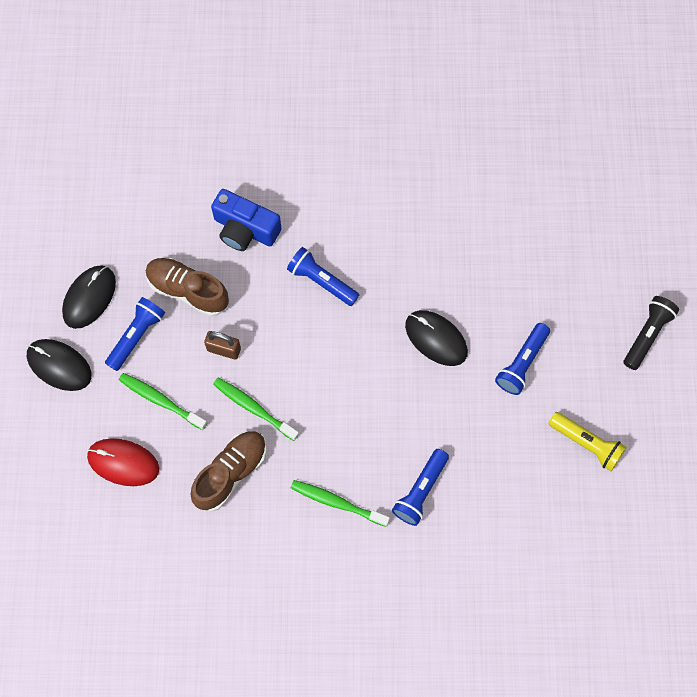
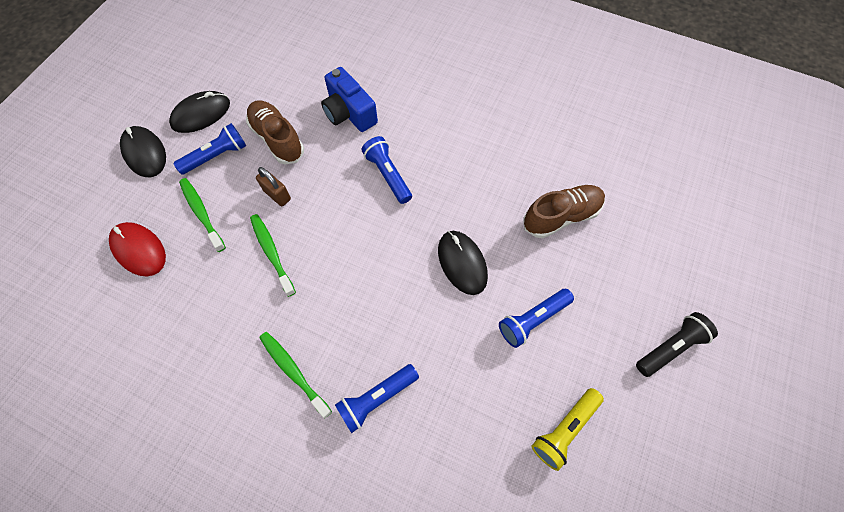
camera: 25 degrees right, 5 degrees down
(231, 473) = (218, 300): brown shoe -> brown shoe (561, 216)
(586, 443) = (564, 429): yellow flashlight -> yellow flashlight turned 75 degrees clockwise

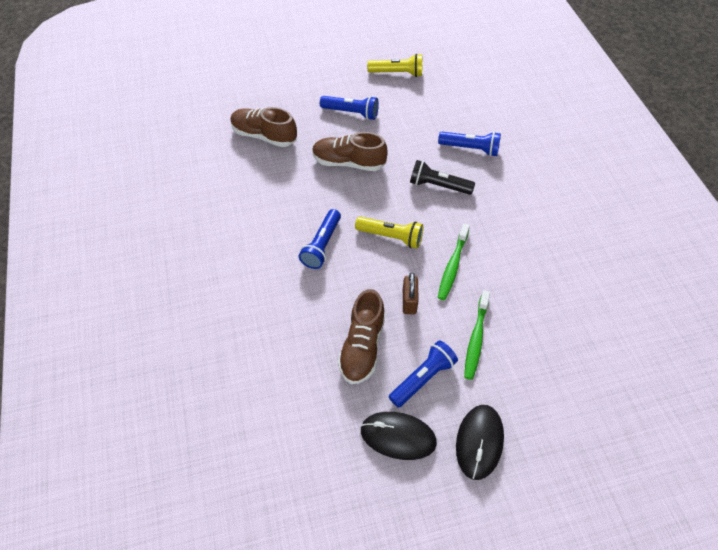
camera: 130 degrees left, 10 degrees down
(139, 250) = (545, 352): red mouse -> none
(216, 156) = (423, 378): blue flashlight -> blue flashlight turned 120 degrees clockwise
(293, 372) = (503, 194): green toothbrush -> none
(346, 230) = (391, 237): none -> yellow flashlight
(349, 113) = (287, 316): blue camera -> none
(462, 263) = (348, 162): black mouse -> brown shoe
(670, 347) = (308, 57): black flashlight -> black flashlight (438, 186)

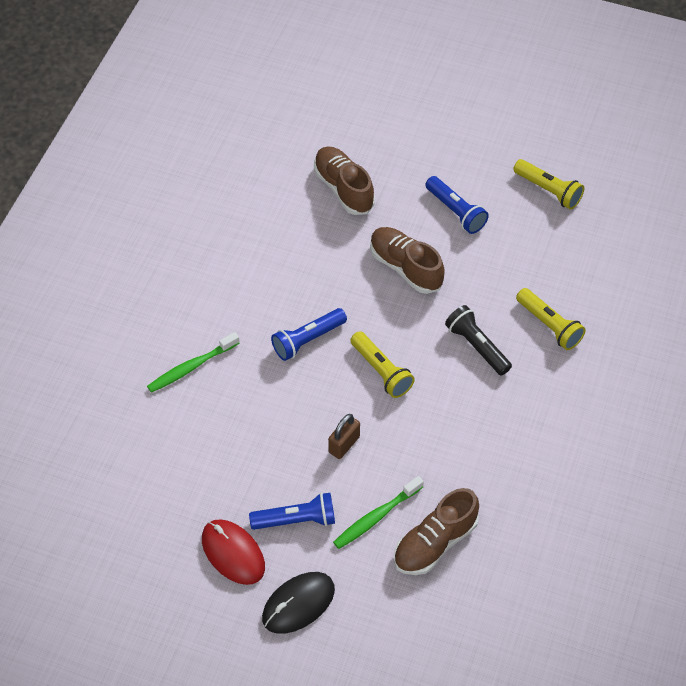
camera: 35 degrees right, 0 degrees up
(362, 347) = (266, 458): brown shoe -> brown shoe (435, 543)
(398, 436) = (233, 553): black mouse -> red mouse
(453, 266) = (416, 436): green toothbrush -> green toothbrush (191, 367)
(470, 149) = (549, 325): blue flashlight -> yellow flashlight

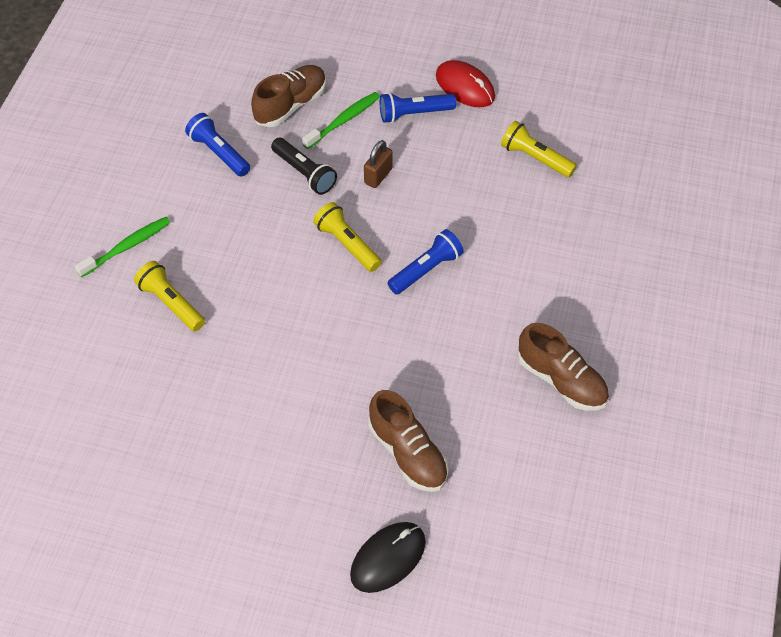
camera: 175 degrees right, 0 degrees up
(191, 367) = (539, 234): green toothbrush -> green toothbrush (127, 247)
(298, 604) = (403, 56): black mouse -> black mouse (388, 558)
(405, 267) = (327, 357): brown shoe -> brown shoe (561, 380)
(456, 211) = (270, 432): blue flashlight -> blue flashlight (219, 153)
(477, 346) = (249, 276): black flashlight -> black flashlight (304, 173)
(548, 190) = (155, 470): yellow flashlight -> yellow flashlight (535, 158)

